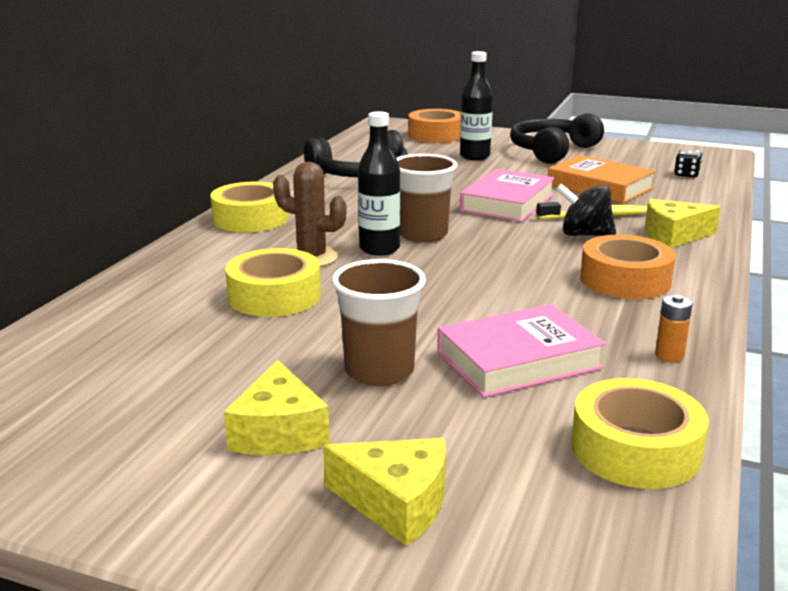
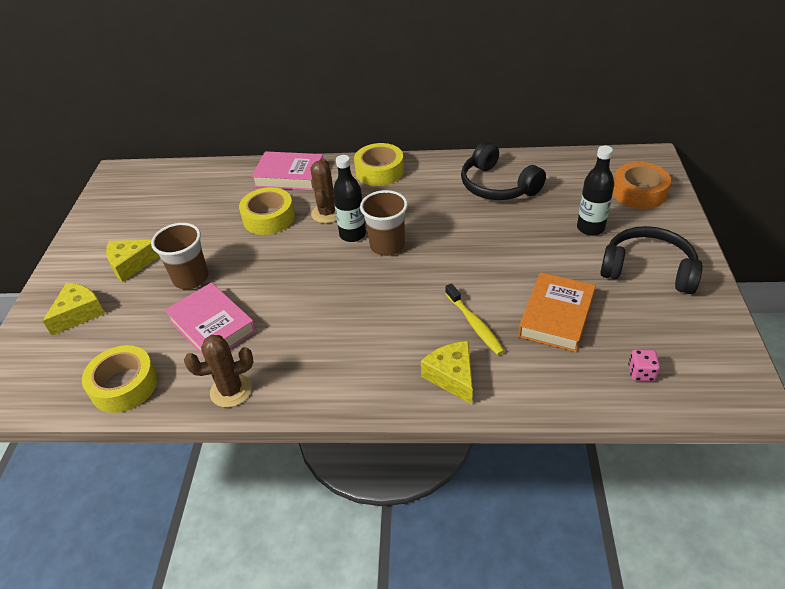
camera: 75 degrees right, 20 degrees up
(396, 503) = (79, 313): yellow cheese -> yellow cheese turned 150 degrees counterclockwise
(507, 203) = (477, 271): pink book -> pink book (289, 176)
(584, 235) = (426, 324): black spinning top -> none
(625, 280) = (344, 357): orange tape -> none
(669, 356) = (231, 390): orange battery -> brown cactus
(686, 175) = (641, 373): black dice -> pink dice

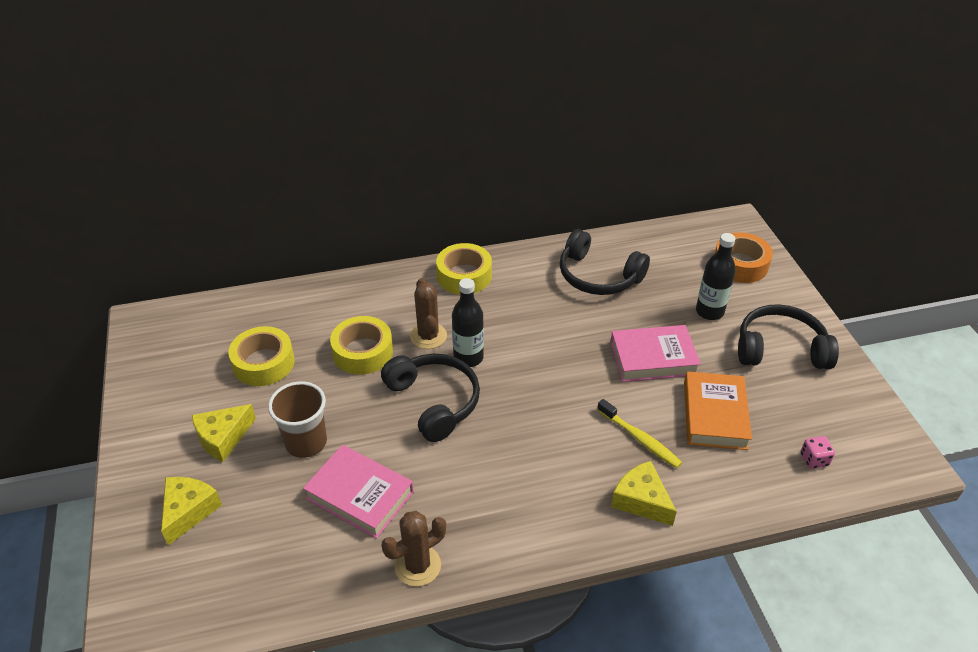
camera: 20 degrees left, 0 degrees up
(124, 385) = (291, 586): yellow tape -> yellow tape (263, 363)
(289, 176) = (362, 295): pink book -> pink book (653, 358)
(308, 264) = (434, 401): none -> black headphones
(387, 246) = (512, 365): brown cup -> none

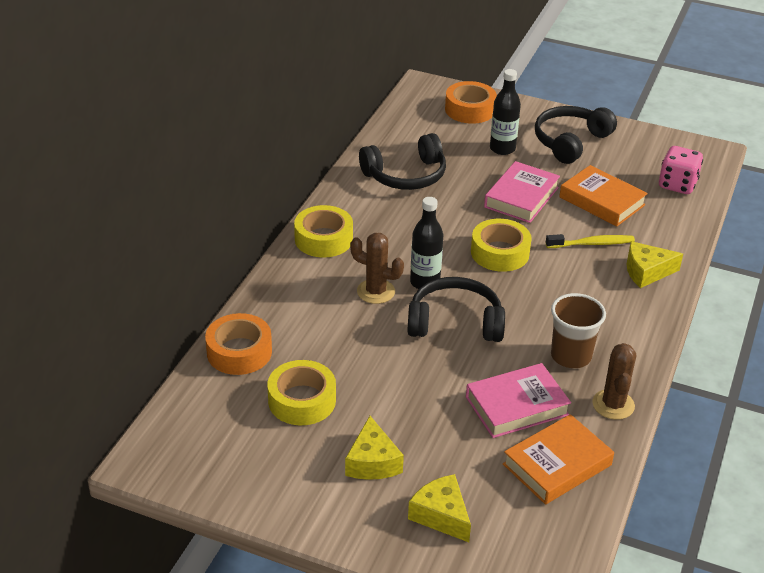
camera: 55 degrees left, 5 degrees down
(291, 303) = (239, 352): none -> orange tape
(304, 561) = (557, 464): none -> orange book
(306, 442) = (429, 413): brown cup -> brown cup (571, 356)
(363, 352) = (354, 336): yellow tape -> yellow tape (500, 253)
(814, 459) = (677, 185): pink dice -> pink dice, size x1.81

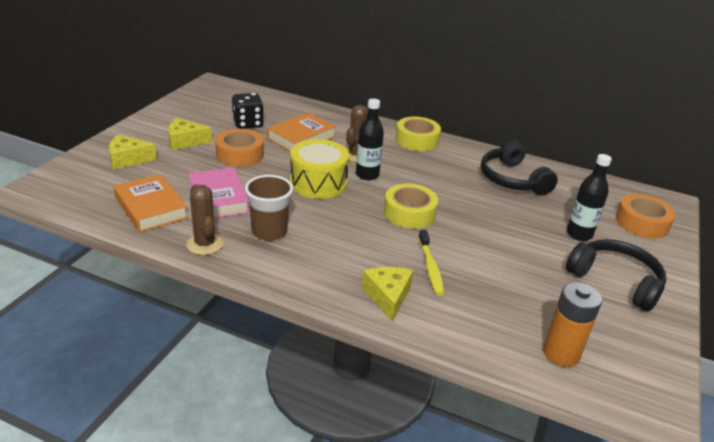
camera: 90 degrees right, 5 degrees down
(239, 352) = (297, 108): orange tape -> orange tape (240, 154)
(302, 400) = (248, 124): yellow tape -> black dice
(441, 515) = (128, 159): yellow cheese -> yellow cheese turned 150 degrees counterclockwise
(455, 322) = (318, 183): black headphones -> yellow drum
(521, 197) = (498, 235): pink book -> none
(602, 201) = (507, 286): orange book -> orange book (301, 137)
(613, 405) = (205, 244): brown cactus -> brown cactus turned 60 degrees clockwise
(677, 185) = (561, 353): pink dice -> orange battery

